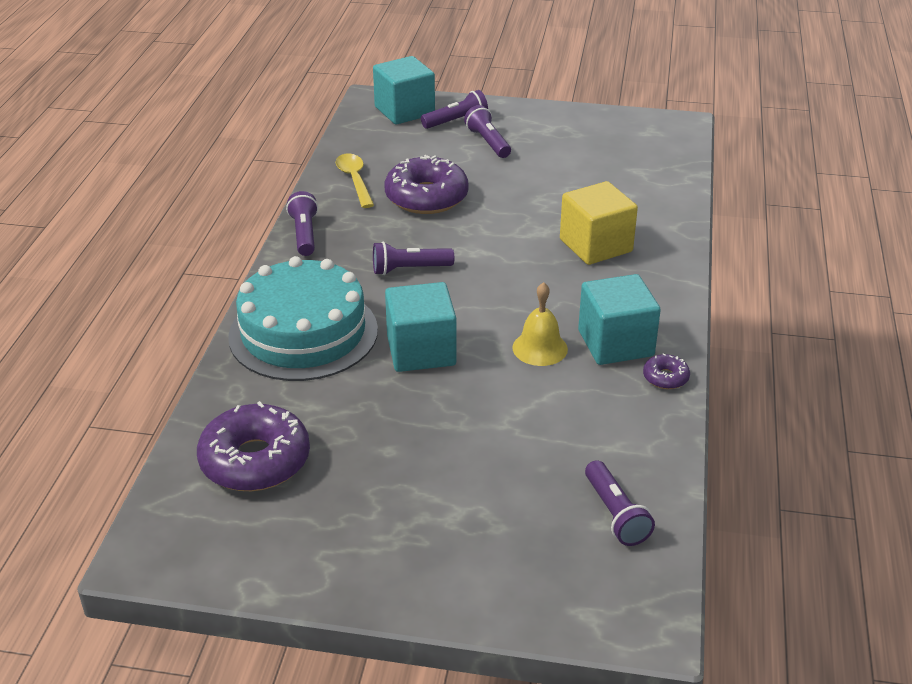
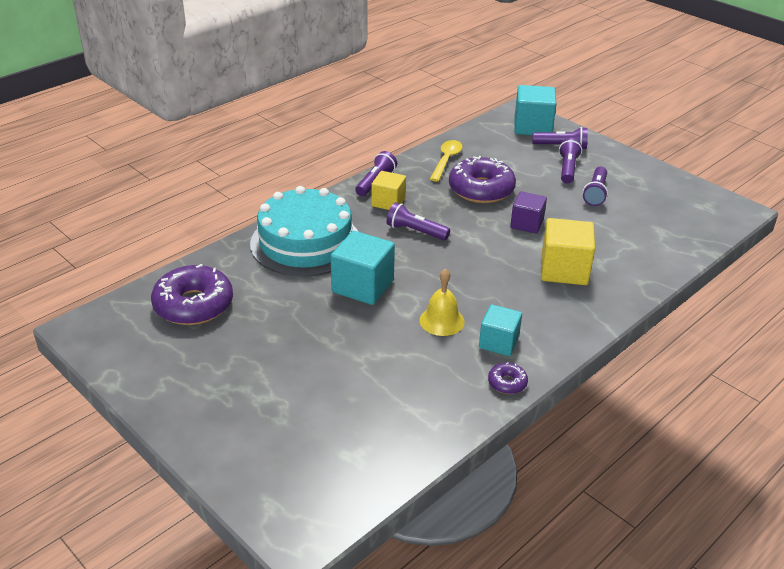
camera: 35 degrees right, 0 degrees up
(344, 250) = (388, 202): none -> yellow cube
(511, 214) = (527, 224): none -> purple cube
(615, 343) = (498, 342): turquoise cube -> turquoise cube, size x0.65
(615, 514) = (363, 453): purple flashlight -> purple flashlight (595, 193)

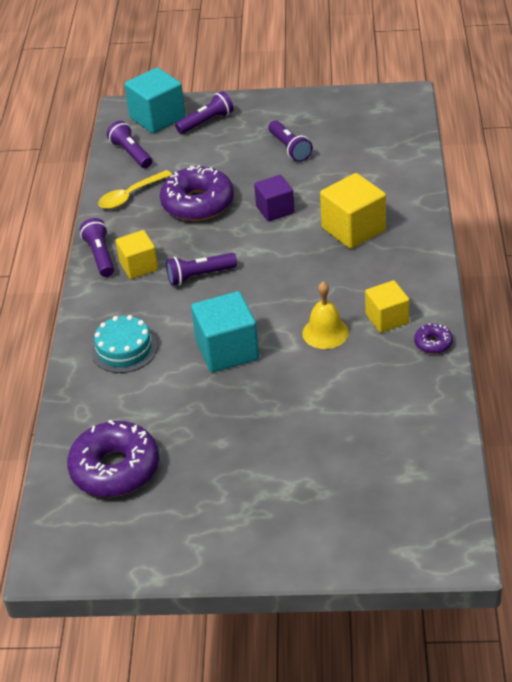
camera: 40 degrees left, 5 degrees up
(305, 242) = (124, 349): turquoise cake -> turquoise cake, size x0.52
(446, 160) = (130, 196): yellow spoon -> yellow spoon turned 105 degrees counterclockwise
(498, 342) = (387, 318): turquoise cube -> yellow cube
(568, 169) = (239, 140): purple flashlight -> purple flashlight (131, 153)

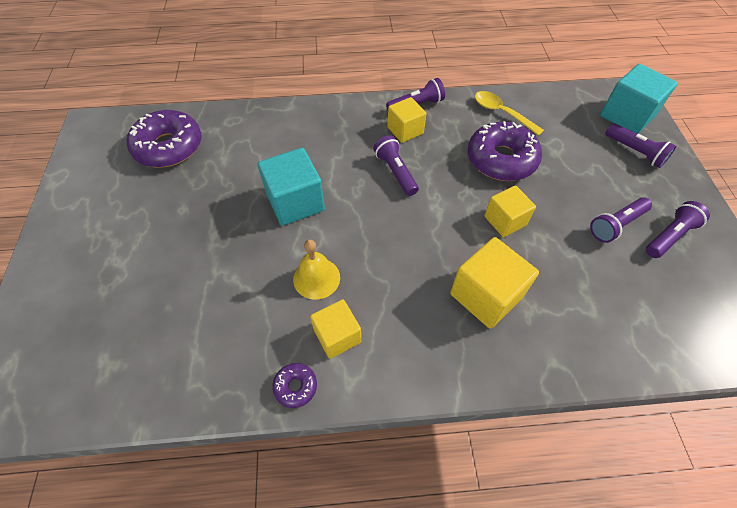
camera: 80 degrees right, 15 degrees up
(124, 349) = (300, 135): turquoise cake -> none
(131, 153) = (564, 105): purple flashlight -> purple flashlight (669, 236)
(275, 210) = (505, 220): purple cube -> yellow cube

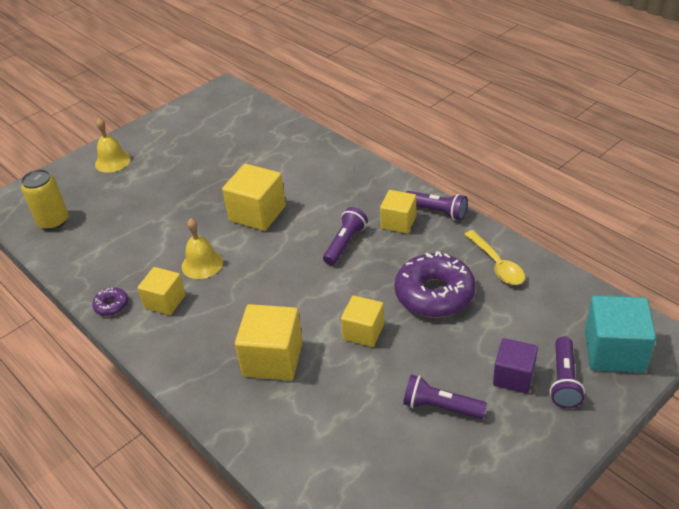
camera: 55 degrees right, 15 degrees down
(70, 265) = (112, 161): none -> yellow bell
(95, 374) = (53, 221): none -> yellow can
(169, 147) = (242, 130): purple donut -> none
(295, 202) = (257, 213): turquoise cube -> yellow cube
(501, 113) = (497, 264): yellow spoon -> yellow spoon turned 150 degrees clockwise
(614, 172) = (513, 376): none -> purple cube
(669, 236) = (470, 453): purple flashlight -> none

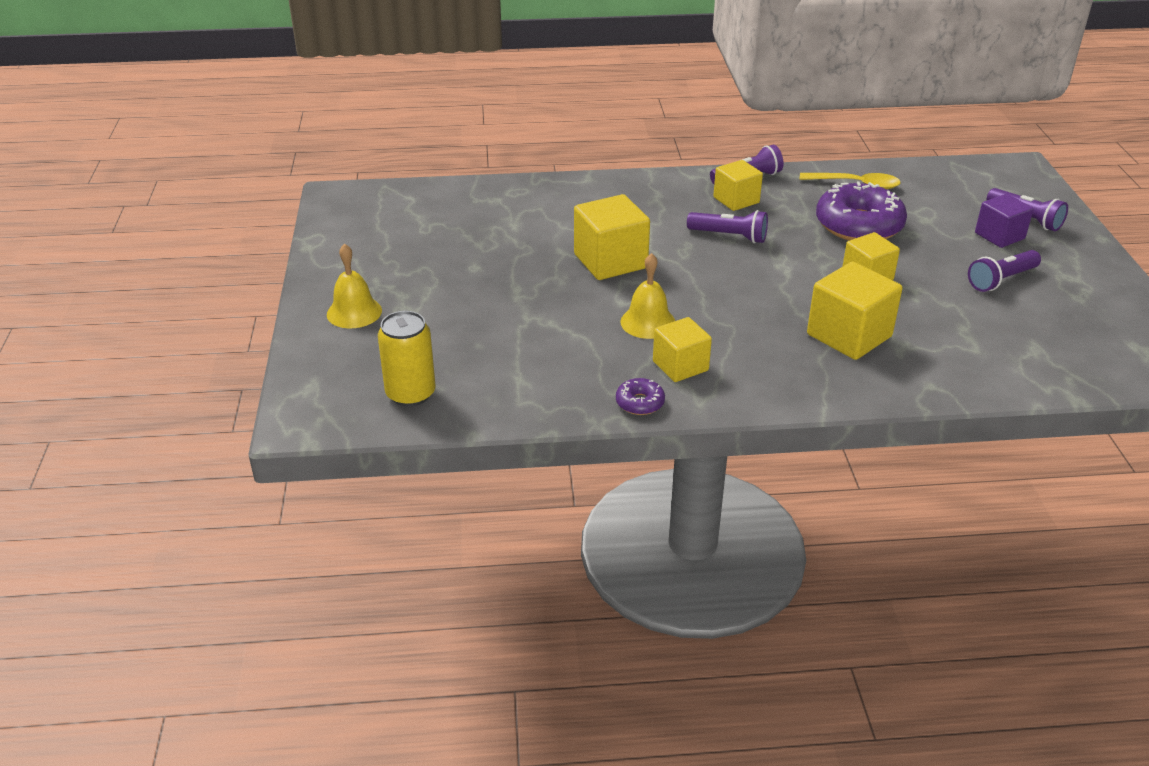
camera: 55 degrees left, 5 degrees down
(345, 243) = (729, 236): purple flashlight -> purple flashlight turned 135 degrees clockwise
(614, 351) = (1015, 187): turquoise cube -> none

